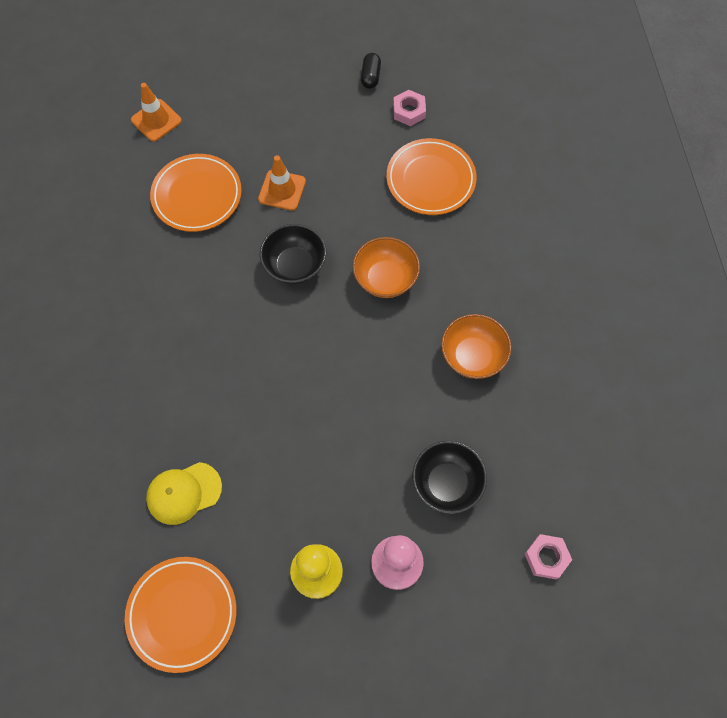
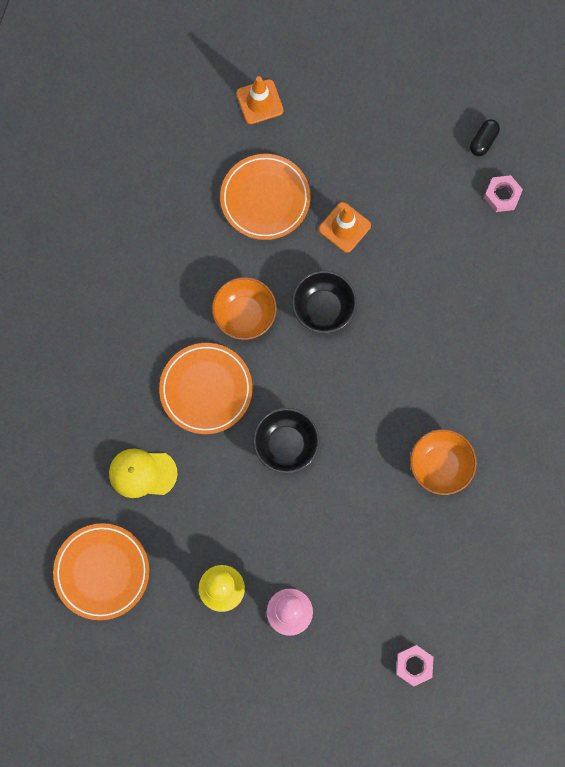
camera: 25 degrees right, 10 degrees up
(385, 279) = (398, 358): orange bowl -> orange bowl (244, 315)
(430, 180) = (487, 277): orange plate -> orange plate (206, 389)
(446, 483) = (362, 566): black bowl -> black bowl (286, 444)

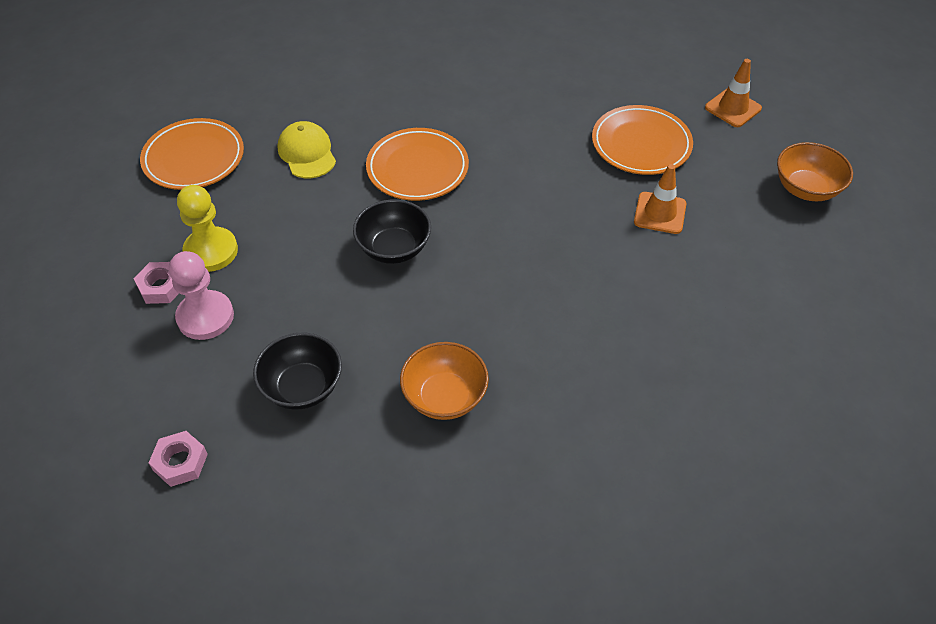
camera: 65 degrees right, 25 degrees down
(244, 315) = (512, 170): orange bowl -> orange bowl (806, 189)
(323, 308) = (560, 226): black bowl -> black bowl (302, 387)
(483, 141) = (855, 296): black capsule -> none
(502, 195) = (809, 337): pink nut -> pink nut (161, 287)

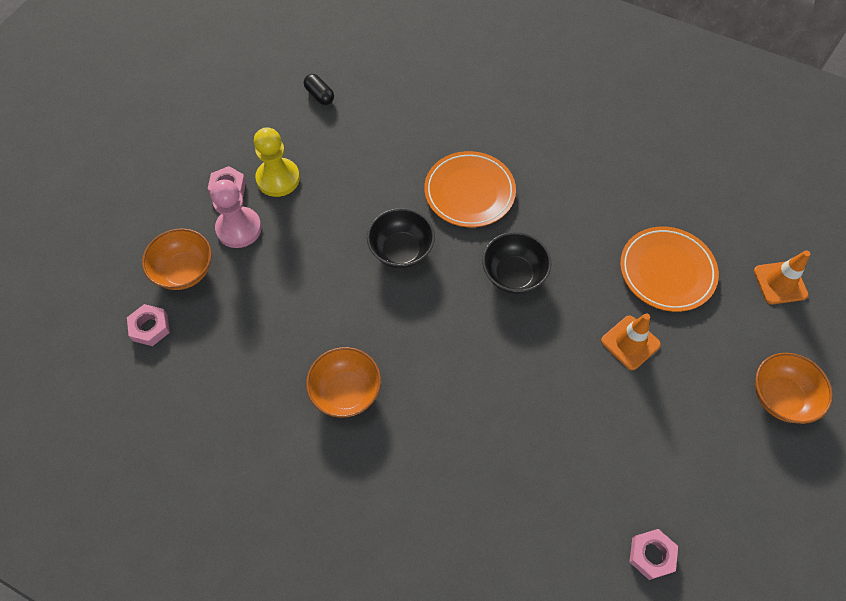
camera: 35 degrees right, 10 degrees up
(175, 388) = (184, 271): none -> orange bowl
(194, 158) = (319, 95): orange plate -> black capsule
(302, 387) = (260, 322): black bowl -> black bowl (513, 274)
(307, 153) = (399, 134): yellow cap -> none
(818, 362) = (651, 555): none -> pink nut

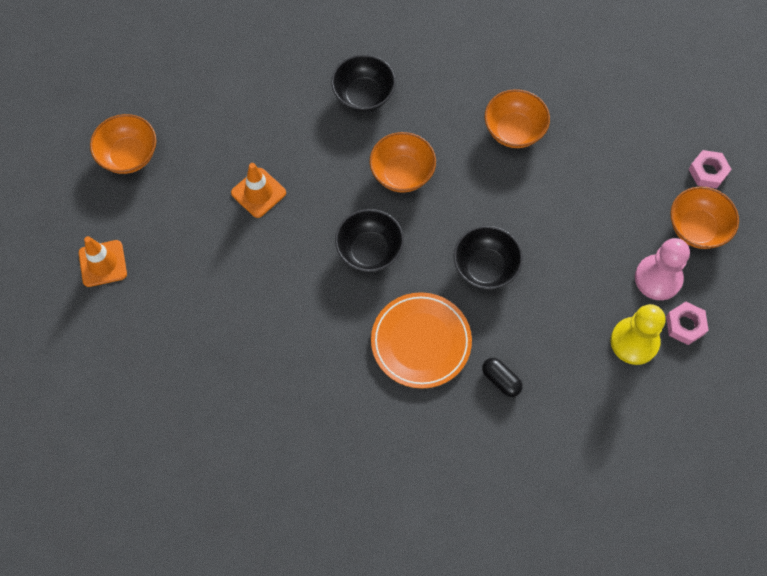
camera: 175 degrees right, 5 degrees up
(319, 95) = (616, 464): black capsule -> black capsule (501, 380)
(476, 351) = (402, 173): none -> orange bowl
(515, 452) = (363, 95): none -> black bowl
(651, 555) = (257, 34): pink nut -> none
(667, 271) = (215, 266): orange plate -> none

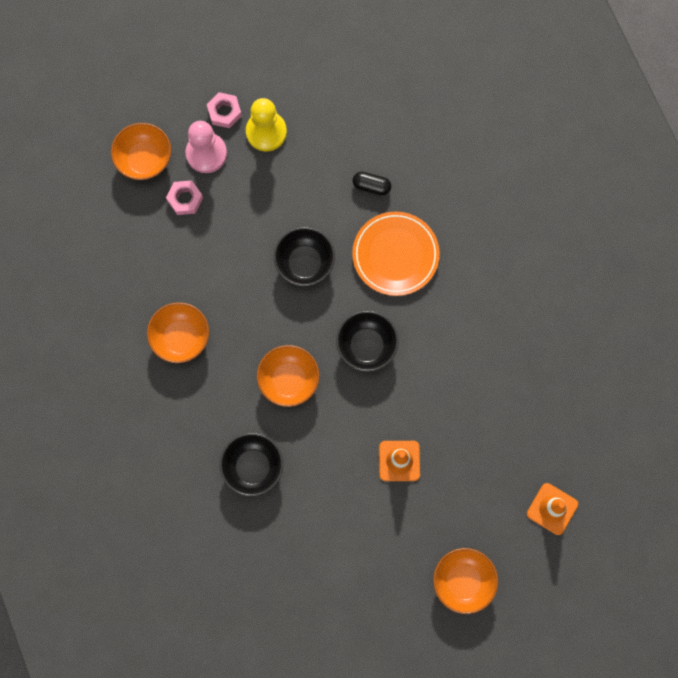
camera: 135 degrees left, 10 degrees up
(501, 380) = (371, 186): black capsule -> black capsule turned 75 degrees counterclockwise
(708, 172) = (91, 186): pink nut -> pink nut (185, 199)

